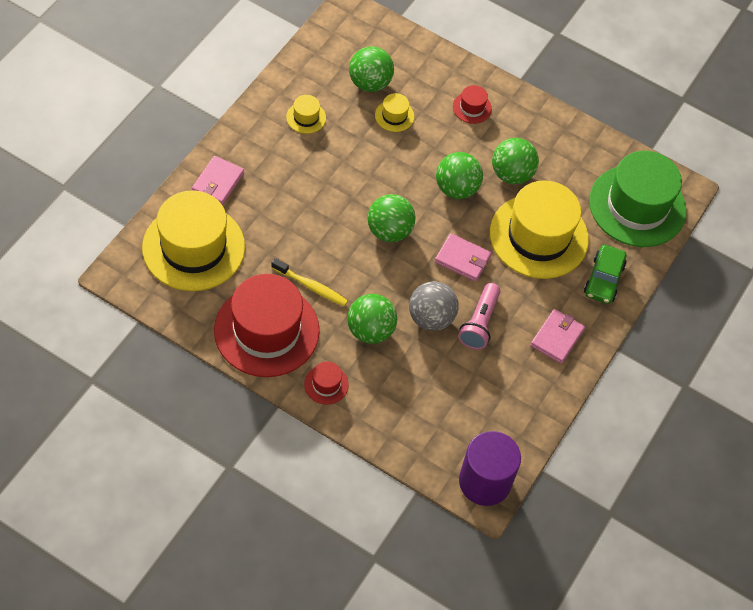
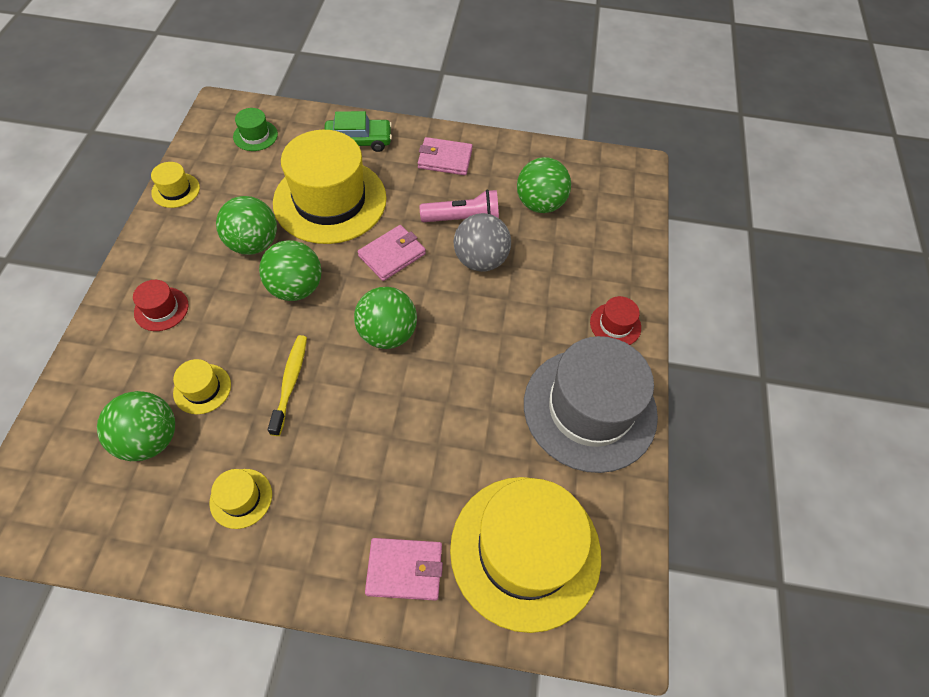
camera: 110 degrees left, 0 degrees up
(266, 330) = (590, 409): red hat -> grey hat
(311, 286) = (505, 385): yellow toothbrush -> yellow toothbrush (290, 382)
(370, 330) = (527, 308): green ball -> green ball (540, 204)
(462, 259) = (392, 255): pink wallet -> pink wallet turned 45 degrees clockwise
(485, 481) = (624, 172): purple cylinder -> none
(589, 139) = (176, 190): none -> yellow hat
(637, 206) = (255, 135): green hat -> green hat, size x0.41

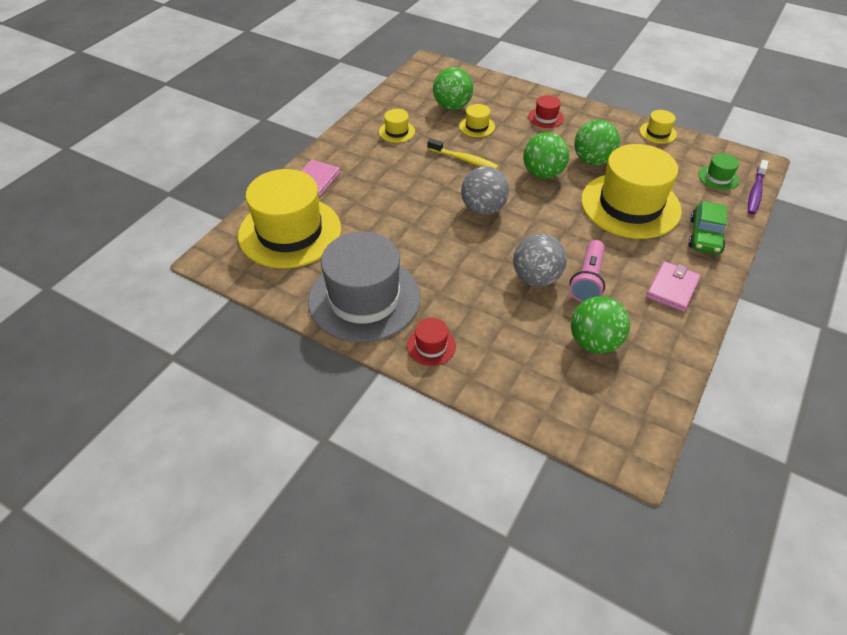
camera: 115 degrees right, 10 degrees down
(273, 109) = (755, 192): none -> purple toothbrush
(387, 334) = (483, 209): green ball -> grey ball
(392, 255) = (559, 227): pink wallet -> none

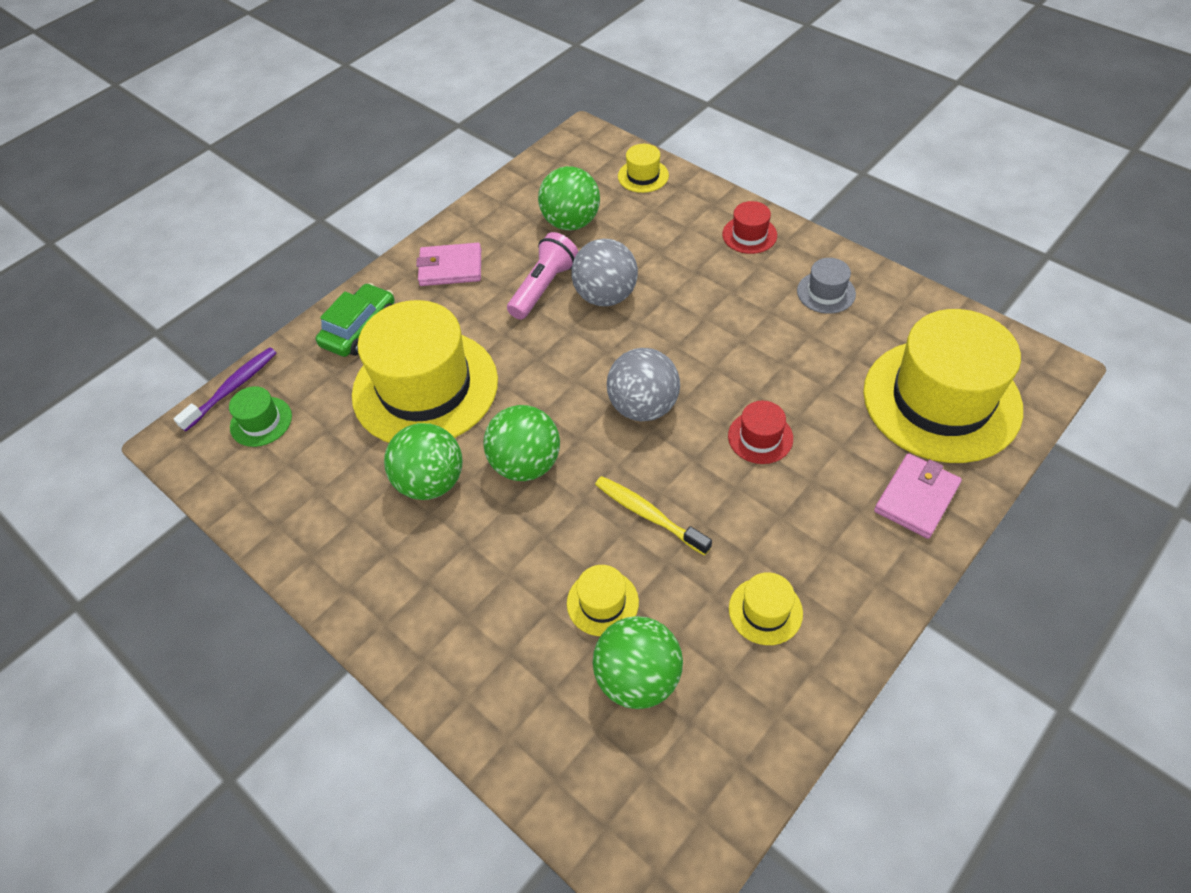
camera: 165 degrees left, 5 degrees up
(364, 299) = (826, 292): grey hat -> grey hat, size x0.41
(546, 117) = (458, 609): red hat -> red hat (760, 437)
(657, 132) = (279, 535): yellow hat -> yellow hat (643, 176)
(672, 288) = (450, 268): pink wallet -> pink wallet turned 45 degrees clockwise

